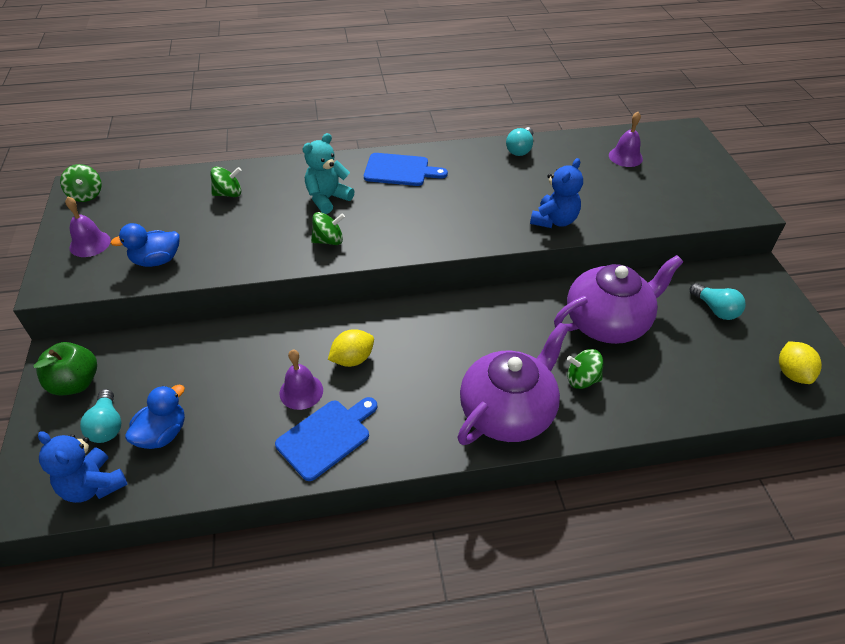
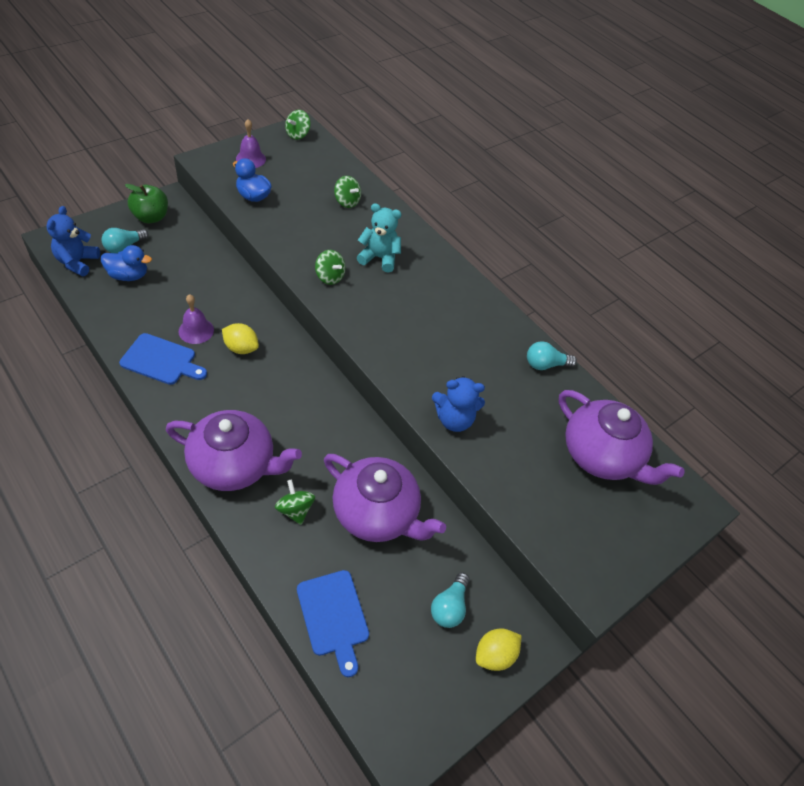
camera: 55 degrees right, 5 degrees up
(400, 170) = (448, 289): blue cutting board -> blue cutting board (333, 616)
(625, 157) = (601, 455): purple bell -> purple teapot
(792, 373) = (394, 697): yellow lemon -> yellow lemon (494, 655)

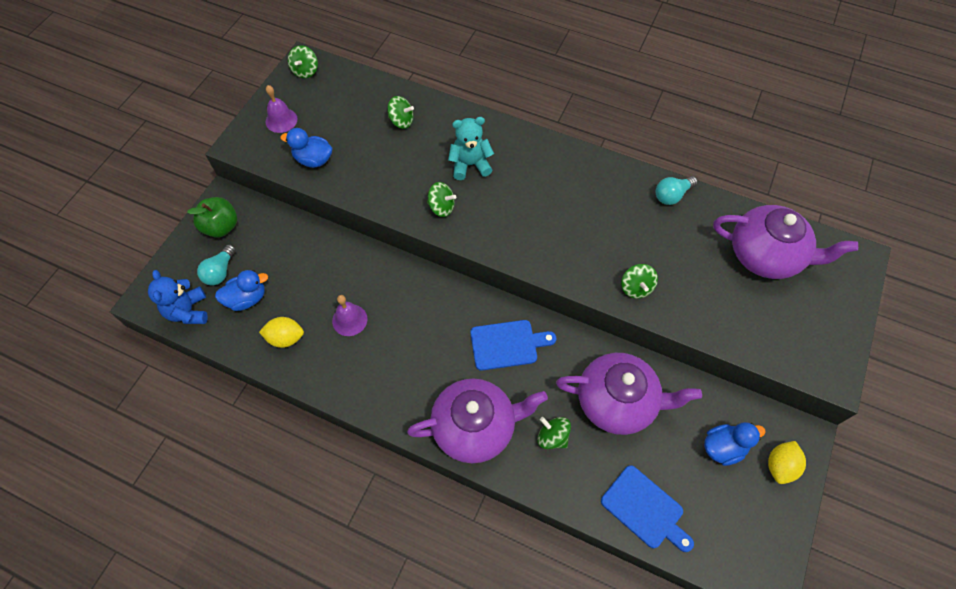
camera: 20 degrees left, 10 degrees up
(161, 360) = (341, 366): blue cutting board -> blue cutting board (507, 344)
(241, 348) = (401, 314): yellow lemon -> yellow lemon (286, 338)
(449, 607) = (723, 447): turquoise light bulb -> blue duck
(454, 419) = (636, 288): blue teddy bear -> green spinning top

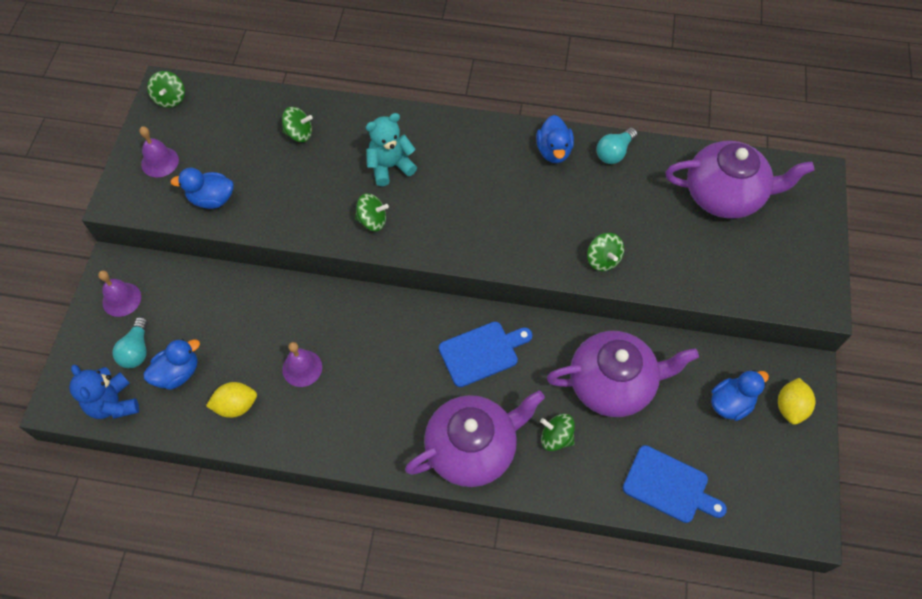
camera: 15 degrees left, 0 degrees up
(221, 227) = (121, 299): green apple -> purple bell
(617, 182) = (553, 151): none -> blue duck

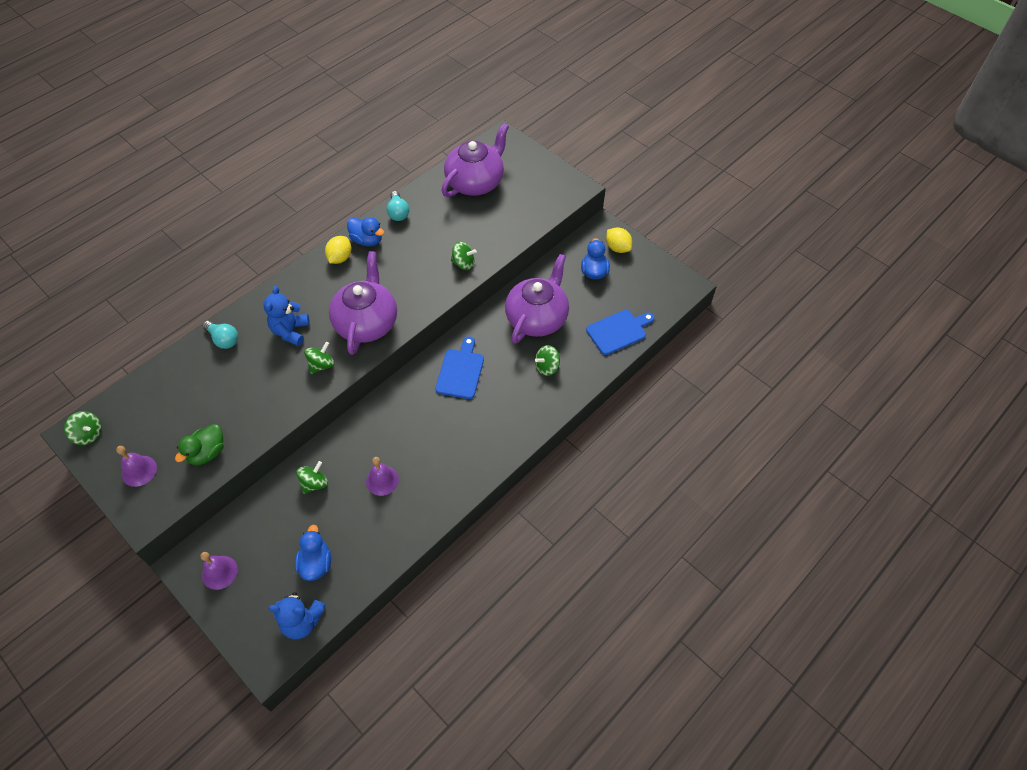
camera: 55 degrees left, 5 degrees down
(137, 350) = (272, 583): turquoise light bulb -> turquoise light bulb (224, 339)
(212, 199) = (207, 453): blue duck -> green duck
(236, 405) = (374, 537): yellow lemon -> yellow lemon (340, 258)
(299, 133) = (209, 369): green spinning top -> green spinning top (314, 483)
(390, 166) = (290, 331): turquoise teddy bear -> blue teddy bear
(472, 448) = (518, 414): purple teapot -> purple teapot (366, 323)

